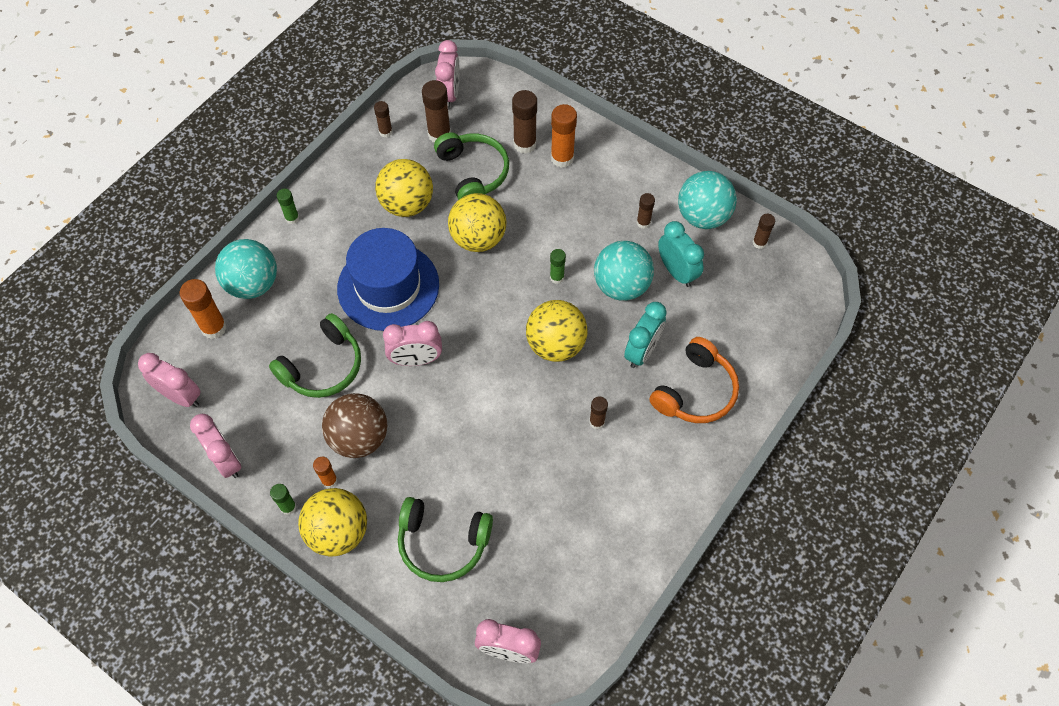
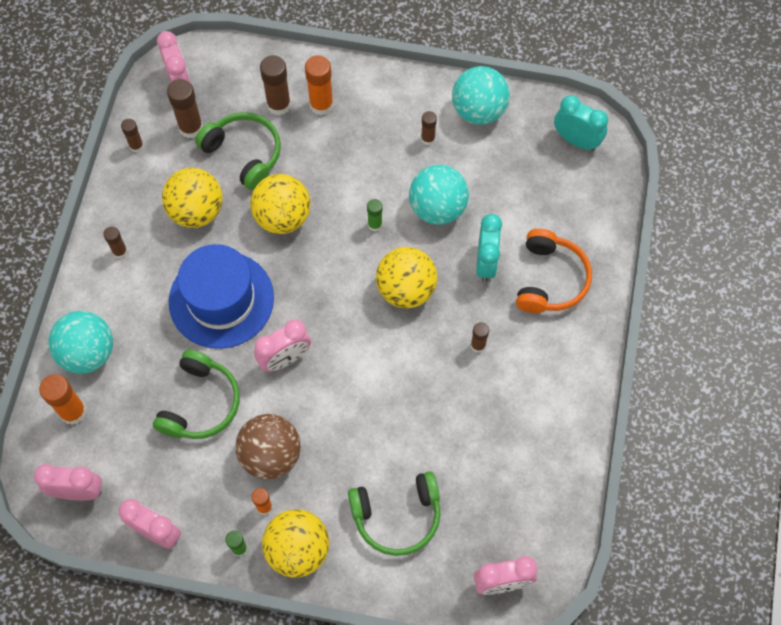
camera: 25 degrees left, 5 degrees up
(292, 218) = (90, 271): green glue stick -> none
(677, 272) = (481, 174): turquoise clock -> turquoise clock (576, 140)
(759, 243) = (540, 116): brown glue stick -> brown glue stick (120, 251)

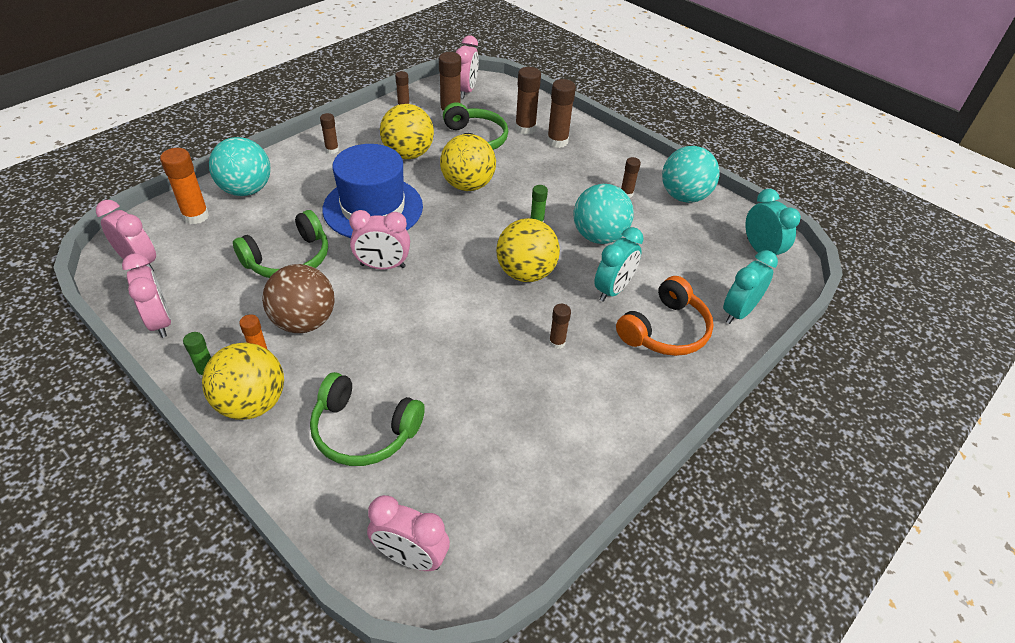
camera: 30 degrees right, 20 degrees down
(321, 105) = (557, 141): orange glue stick -> brown glue stick
(594, 224) = (738, 312): none -> turquoise clock

